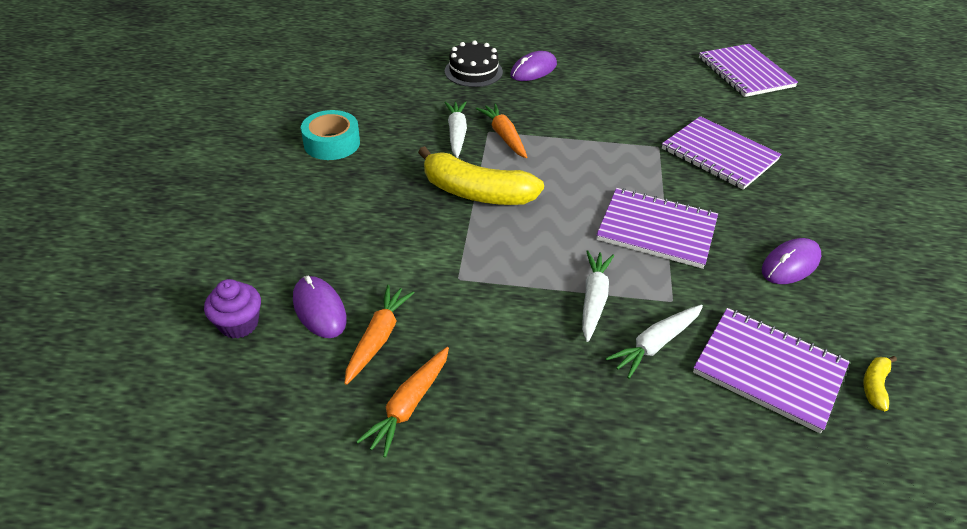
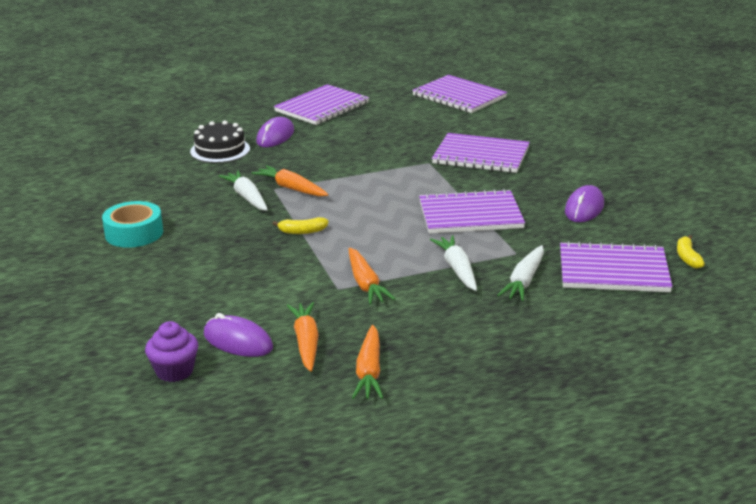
camera: 25 degrees left, 15 degrees down
(476, 193) = (302, 231): yellow banana -> yellow banana, size x0.43
(488, 283) = (366, 284): none -> orange carrot
(600, 48) = (322, 107): none -> purple notebook

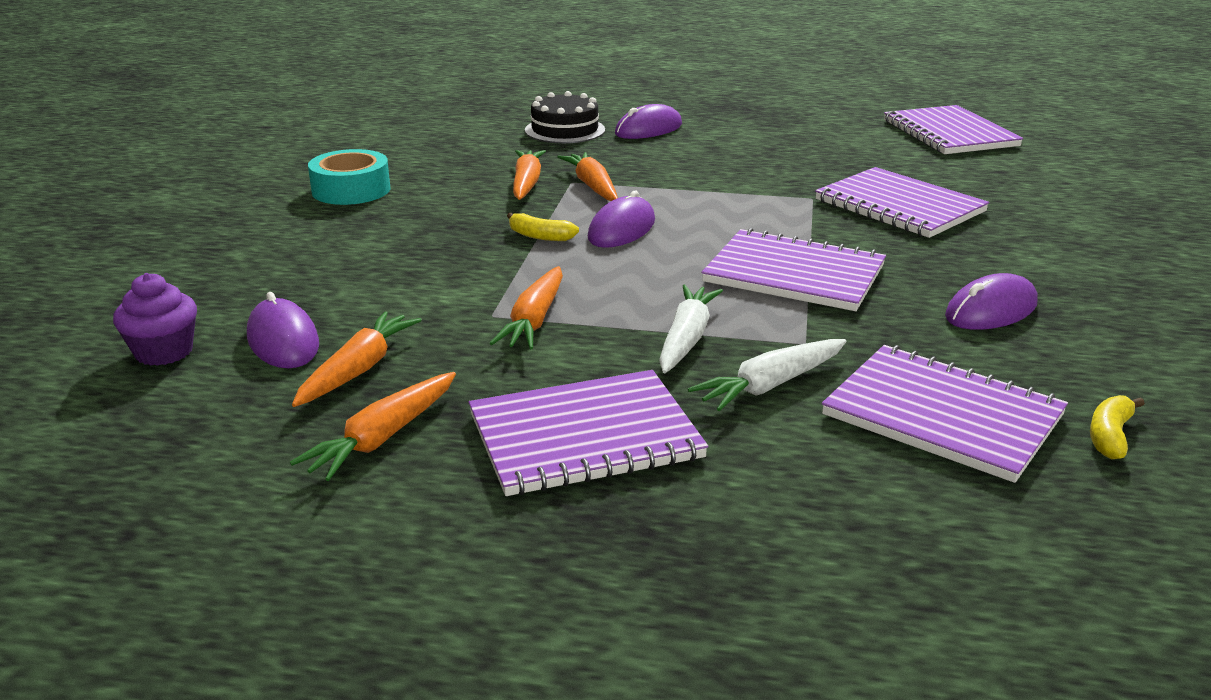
camera: 30 degrees right, 0 degrees up
(246, 197) = (526, 183): white carrot -> orange carrot
(322, 107) = (746, 111): purple notebook -> purple notebook (584, 436)
(345, 213) = (621, 229): none -> purple mouse

